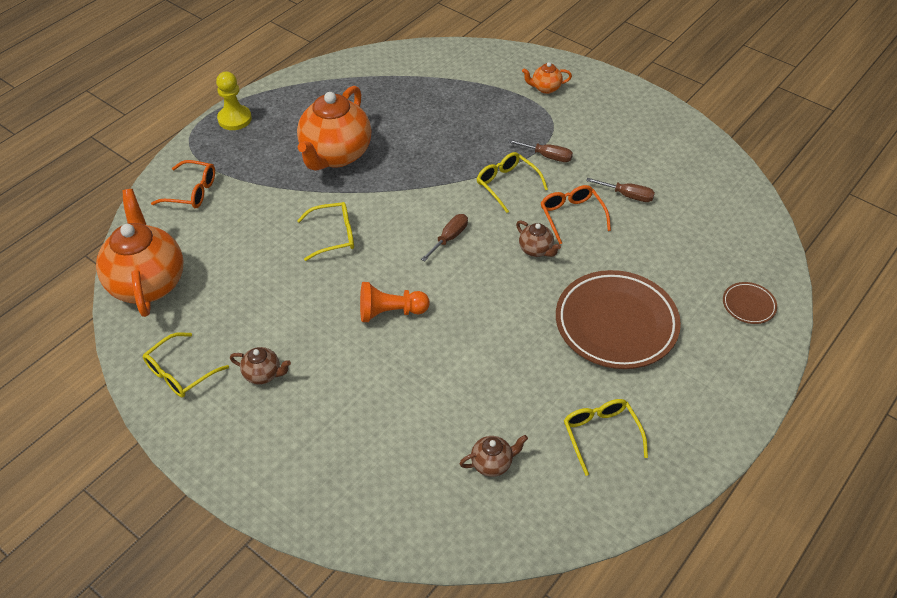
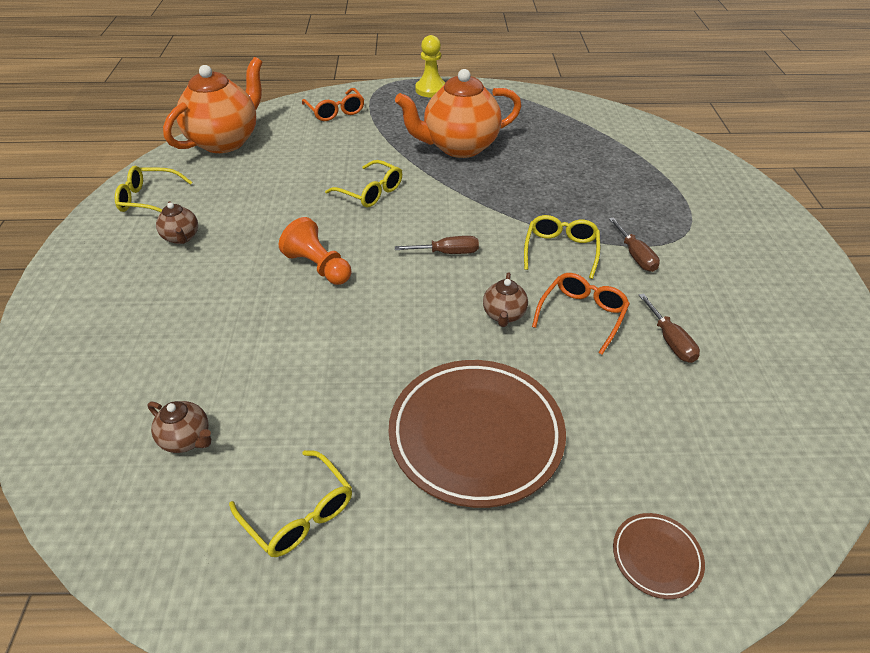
camera: 50 degrees right, 5 degrees down
(545, 88) = (718, 207): orange teapot -> none
(601, 434) = (299, 514): yellow glasses -> yellow glasses turned 105 degrees clockwise

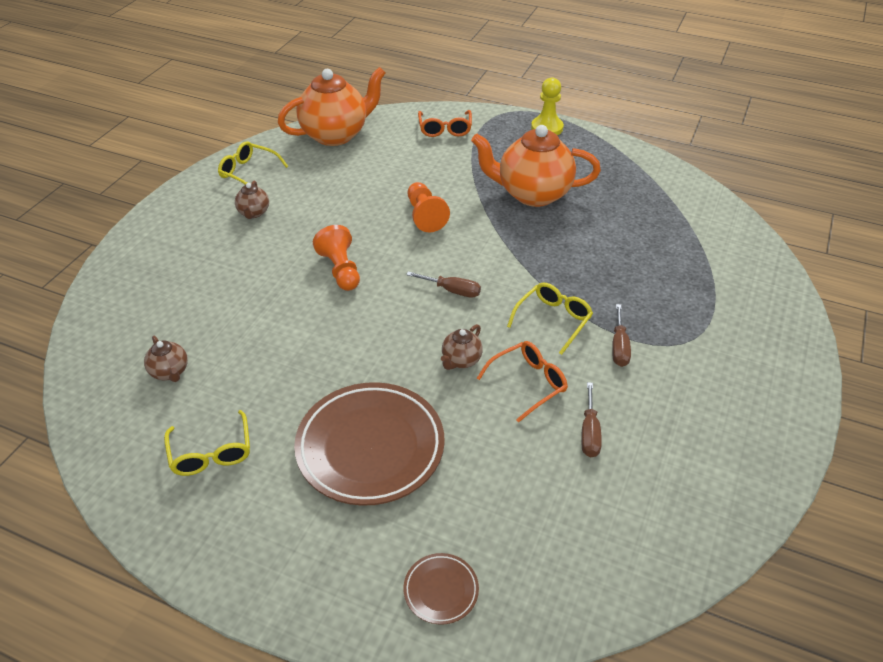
camera: 25 degrees right, 0 degrees up
(371, 192) = (425, 216): yellow glasses -> orange pawn

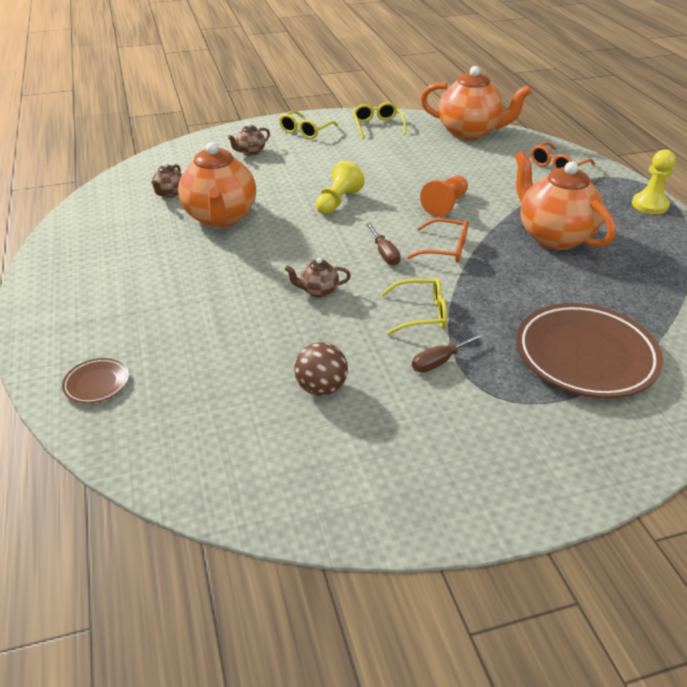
camera: 50 degrees right, 5 degrees down
(211, 453) = (122, 239): yellow glasses -> yellow glasses (305, 131)
(254, 213) = (343, 147): brown teapot -> brown teapot (250, 152)
(267, 359) = (220, 218): none -> orange teapot
(340, 270) = (338, 202): orange pawn -> yellow pawn
(370, 447) = (191, 293): brown plate -> brown plate (585, 356)
(528, 383) = (336, 333): orange glasses -> orange glasses (445, 249)
(589, 432) = (321, 388): brown screwdriver -> brown ball

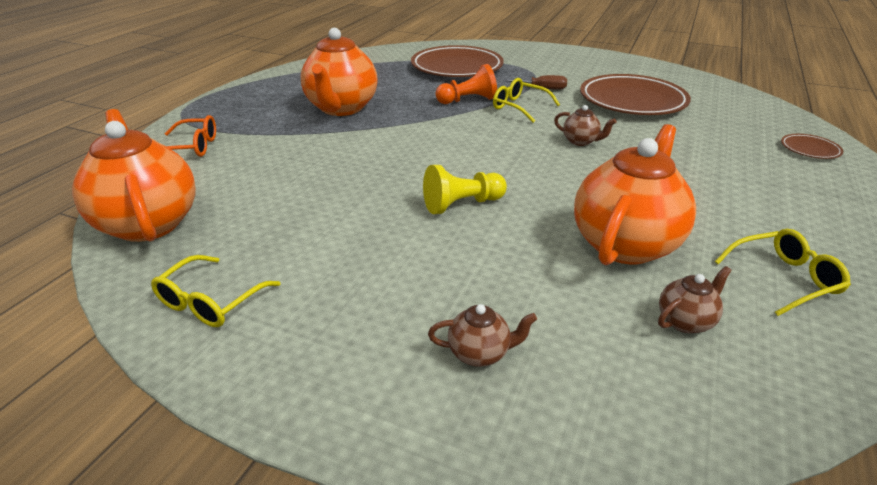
camera: 140 degrees left, 5 degrees down
(305, 131) = (326, 358): yellow glasses -> yellow glasses (784, 279)
(321, 388) = (632, 101): brown ball -> brown plate
(384, 253) = (489, 144): brown screwdriver -> none
(445, 205) = (366, 158): orange pawn -> orange pawn (468, 100)
(445, 249) = (435, 130): orange glasses -> none
(650, 205) = (227, 99): yellow pawn -> none

